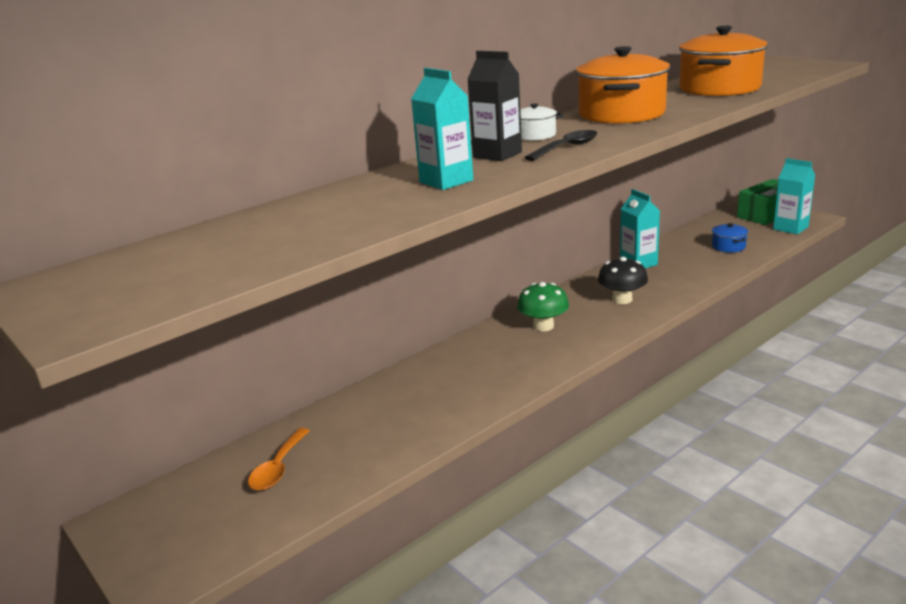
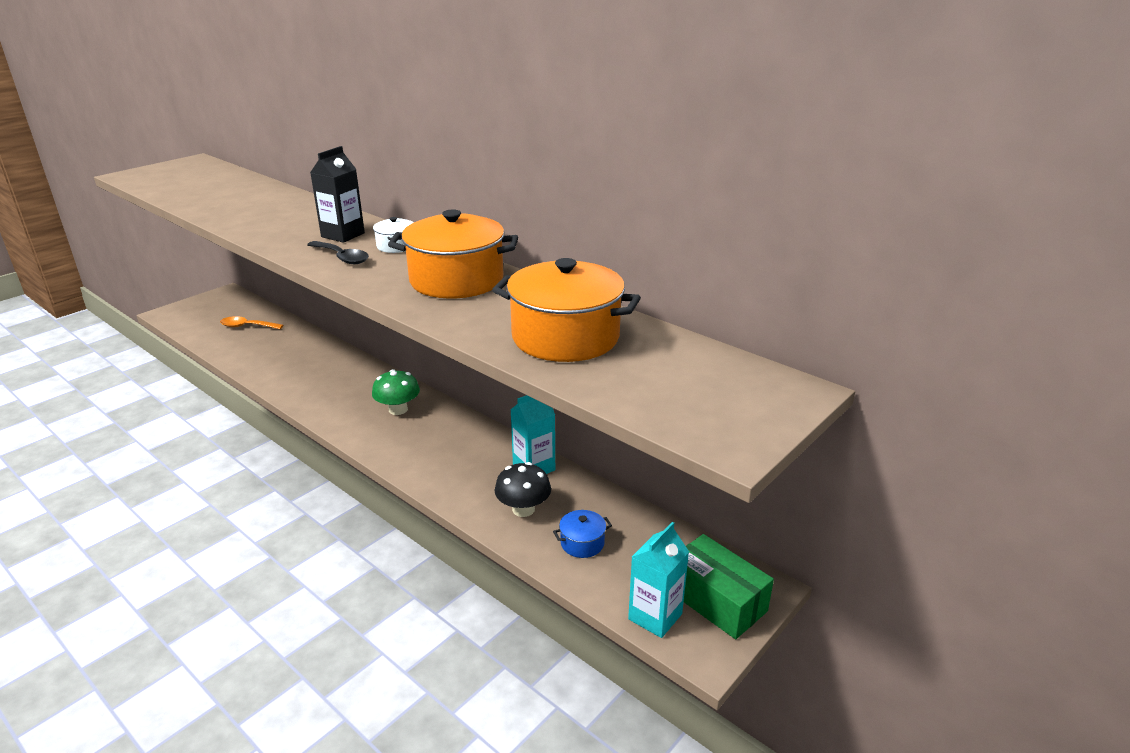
camera: 80 degrees right, 5 degrees up
(446, 181) = (283, 223): turquoise carton -> none
(622, 299) = (442, 453): black mushroom -> black mushroom (523, 509)

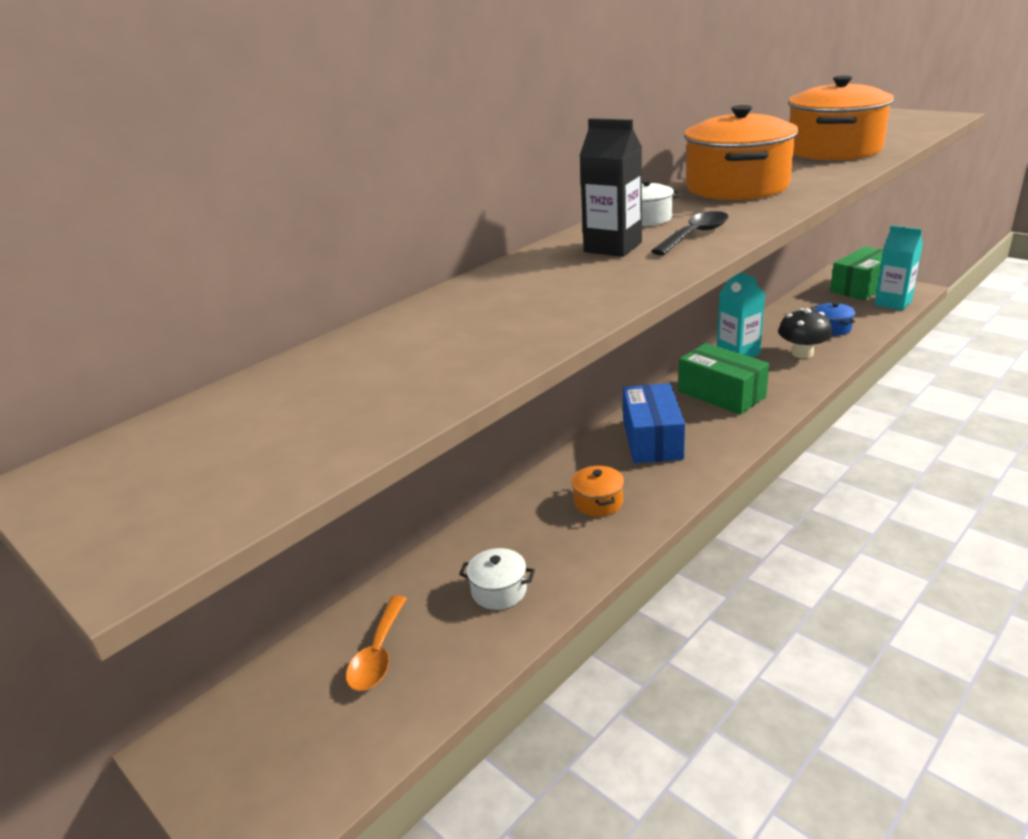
camera: 85 degrees left, 0 degrees up
(270, 354) = (499, 590): none -> white pot
(331, 385) = (598, 502): none -> orange pot
(398, 409) = (652, 439): green mushroom -> blue box
(455, 448) = (721, 394): none -> green box

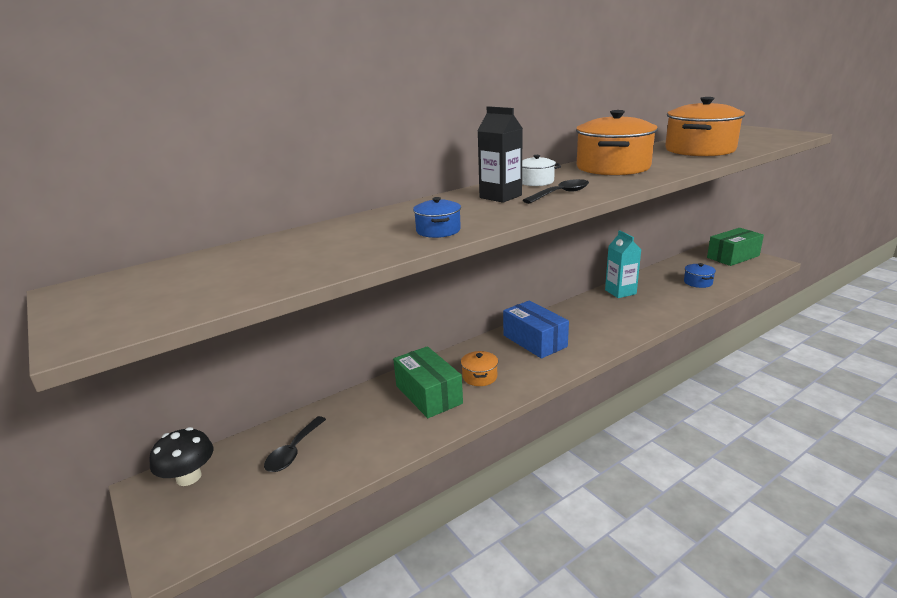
camera: 10 degrees right, 5 degrees down
(378, 654) = (293, 451): orange spoon -> black spoon
(499, 590) = (388, 424): white pot -> none
(562, 312) = (438, 231): none -> blue pot
(652, 439) = (534, 341): blue box -> blue box turned 45 degrees counterclockwise
(721, 394) = (597, 317): green box -> green box (428, 394)
(802, 353) = (668, 297): black mushroom -> black mushroom (189, 477)
(893, 303) = (752, 270): turquoise carton -> none

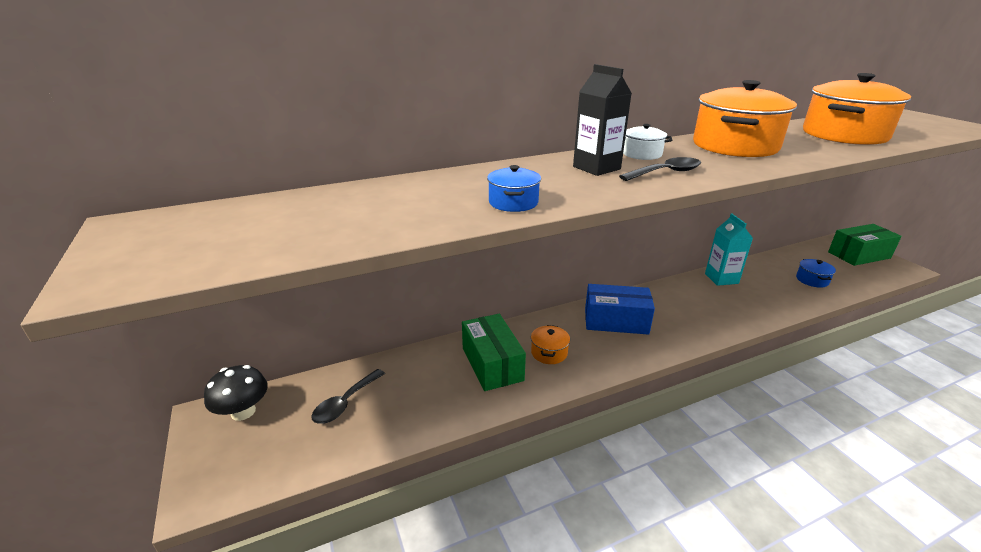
camera: 10 degrees right, 5 degrees up
(534, 341) = (616, 321): blue box -> blue box turned 60 degrees counterclockwise

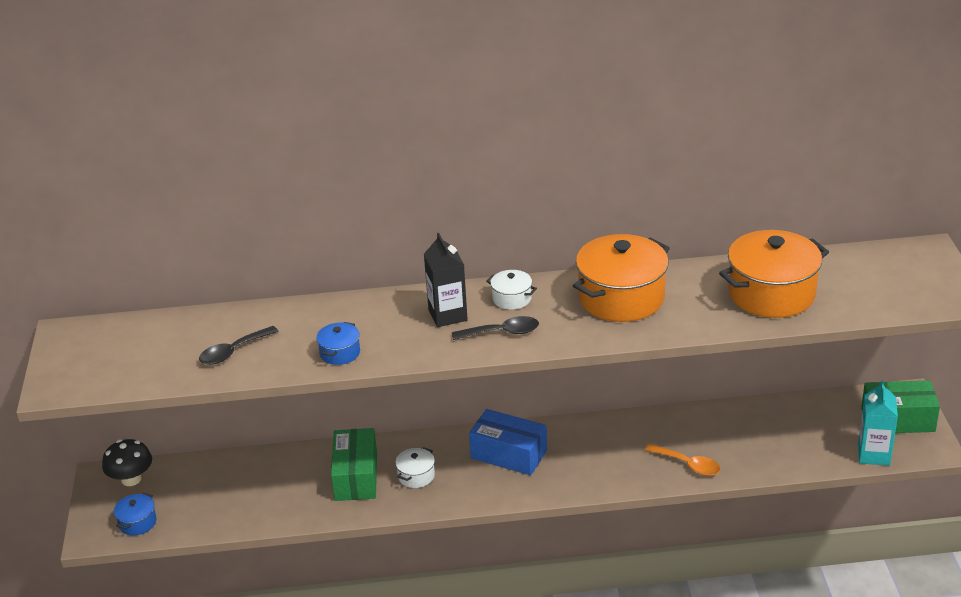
camera: 20 degrees right, 5 degrees up
(345, 403) = (214, 488): black spoon -> black spoon (233, 351)
(549, 353) = (416, 476): orange pot -> white pot
(721, 278) = (678, 423): turquoise carton -> turquoise carton (873, 454)
(761, 305) = (688, 465): none -> orange spoon
(812, 280) = (788, 444): blue pot -> blue pot (137, 522)

